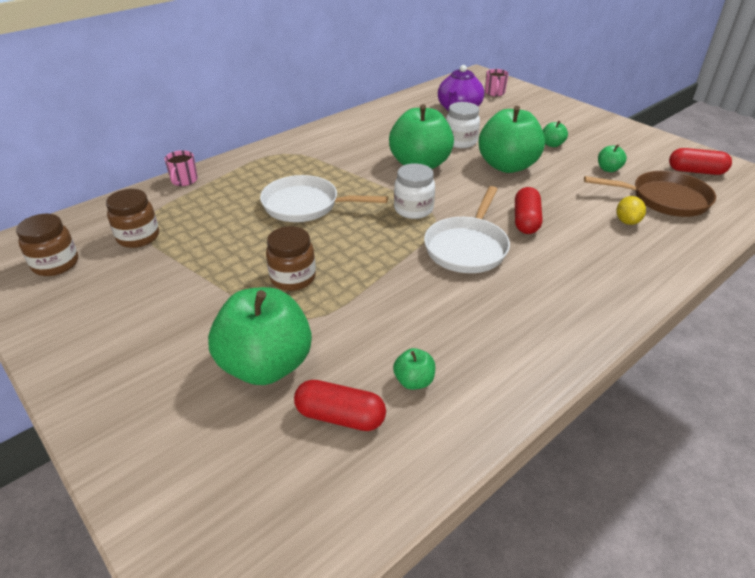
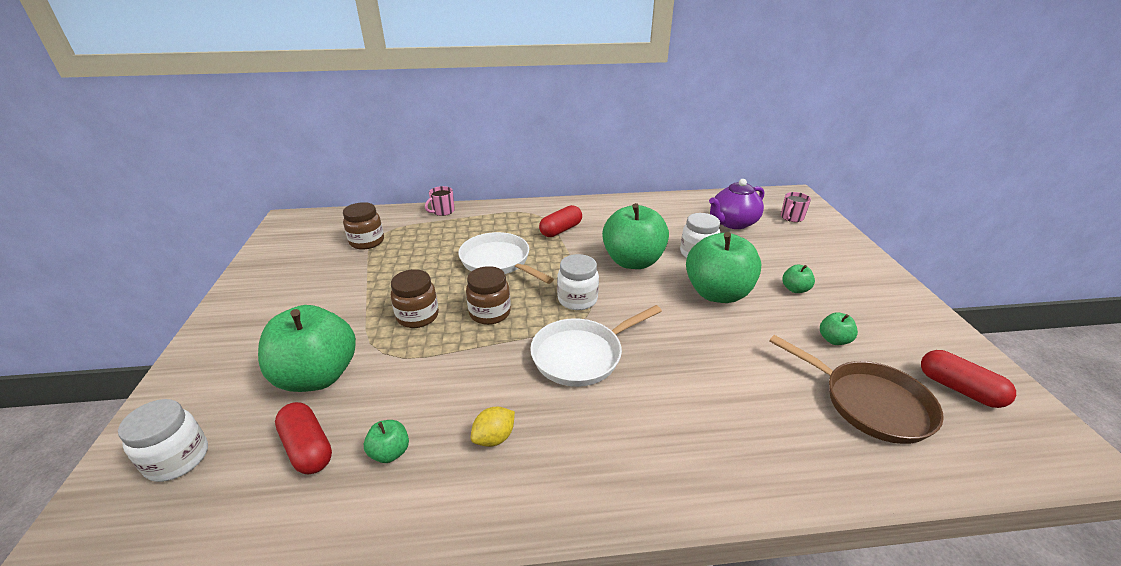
camera: 35 degrees right, 5 degrees down
(56, 264) = (304, 241): brown jar -> brown jar (490, 313)
(225, 494) = (178, 459): none -> white jar
(525, 220) = (670, 355): red capsule -> red capsule (561, 230)
(627, 221) = (787, 407): yellow lemon -> yellow lemon (494, 438)

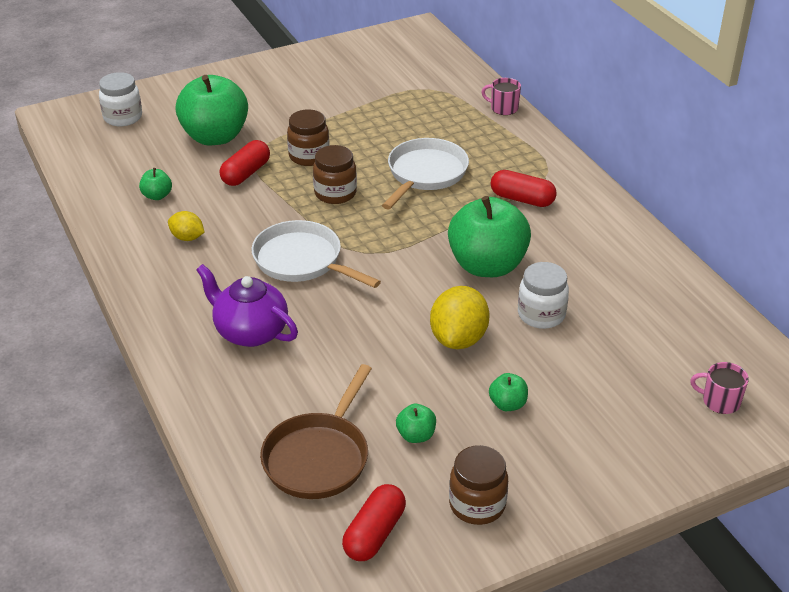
camera: 70 degrees right, 5 degrees up
(307, 448) = (148, 161): red capsule -> red capsule (246, 173)
(367, 242) = (408, 86): brown jar -> brown jar (477, 505)
(577, 299) = (387, 240): white jar -> none
(717, 293) = (458, 339): green apple -> yellow lemon
(732, 223) = (652, 340): purple teapot -> purple teapot (250, 331)

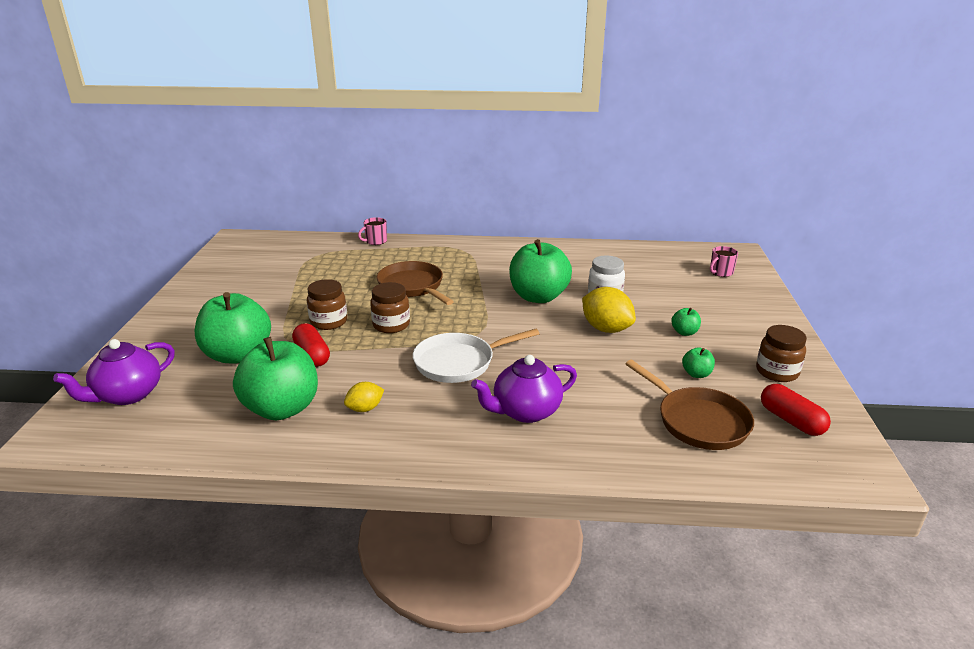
camera: 60 degrees left, 10 degrees down
(123, 117) = (127, 395): white jar -> purple teapot
(157, 196) = (282, 408): green apple -> green apple, size x2.37
(425, 174) = (413, 286): white pan -> brown pan
(522, 199) = (481, 265): red capsule -> none

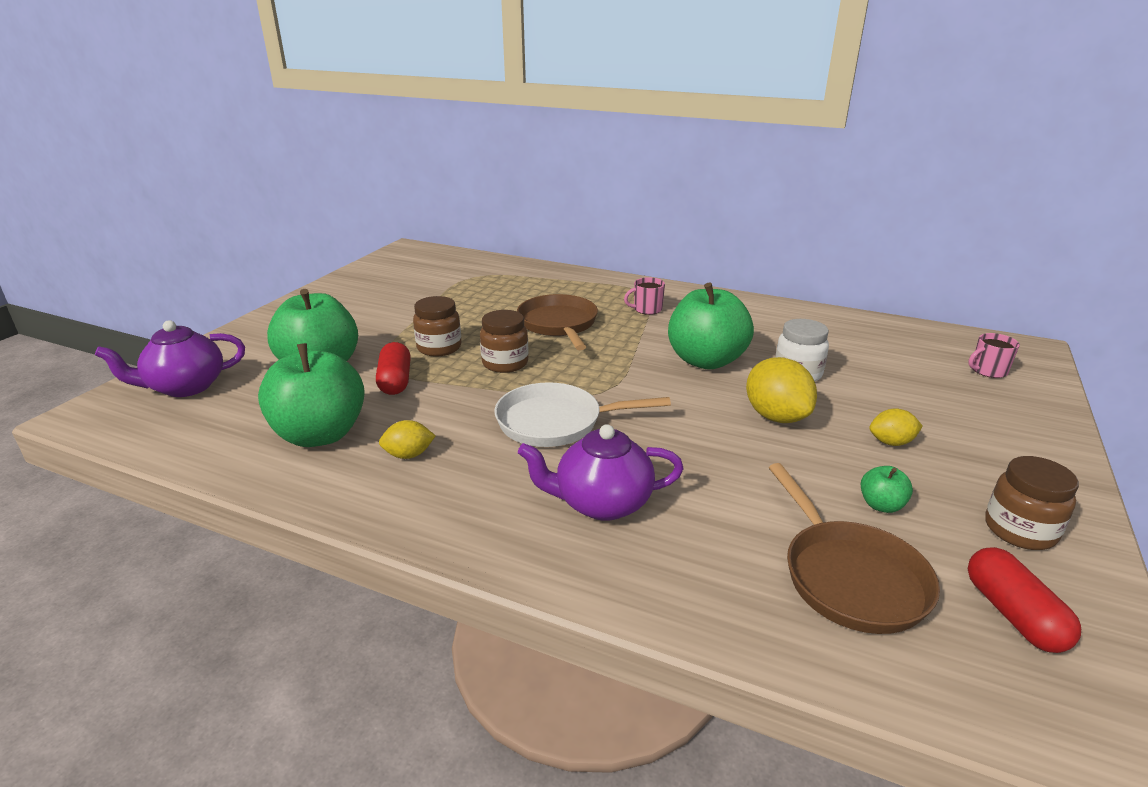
camera: 20 degrees right, 0 degrees up
(375, 241) = (549, 270): pink mug -> pink mug (647, 309)
(684, 332) = (891, 442): green apple -> yellow lemon

